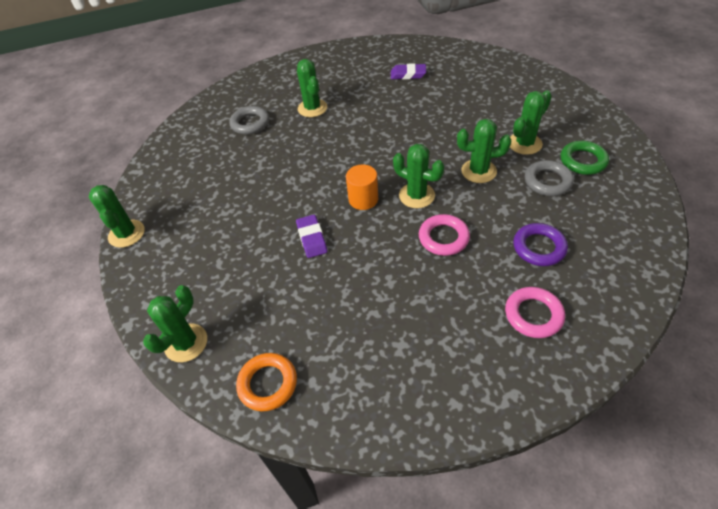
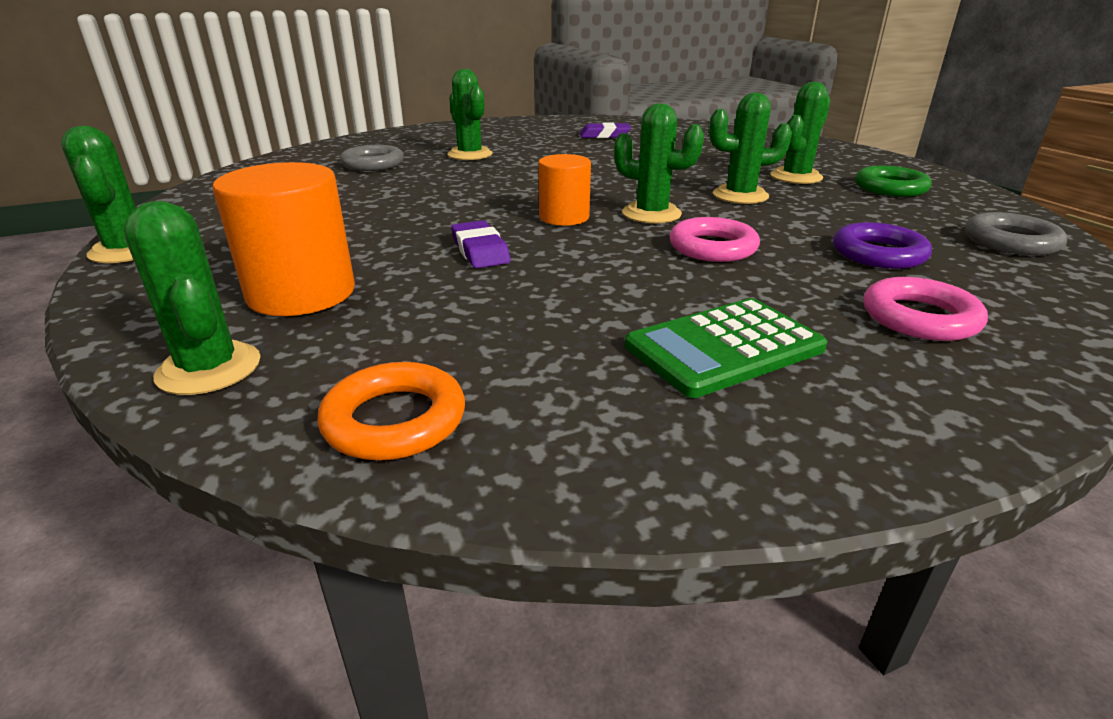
camera: 10 degrees left, 20 degrees down
(186, 343) = (209, 368): green cactus -> green cactus turned 60 degrees counterclockwise
(220, 280) = (301, 293): none -> orange cylinder
(423, 337) = (724, 347): none -> green calculator
(547, 181) = (850, 202): grey ring -> grey ring (1010, 242)

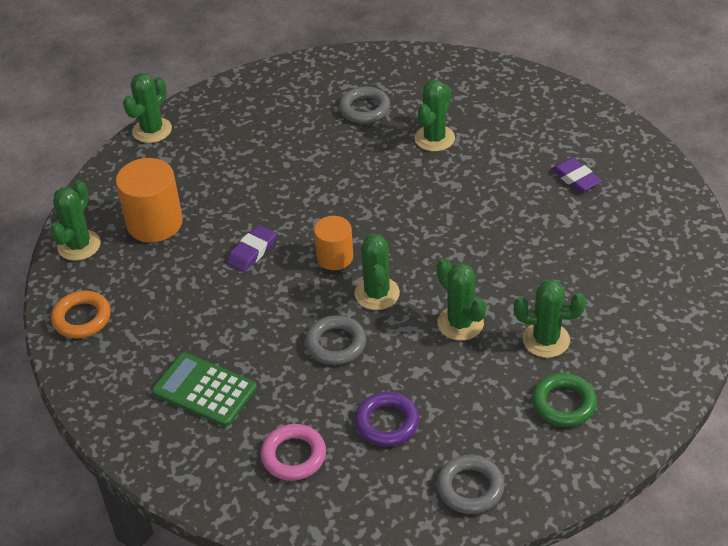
camera: 60 degrees right, 15 degrees up
(712, 247) = (336, 344): pink ring -> grey ring

